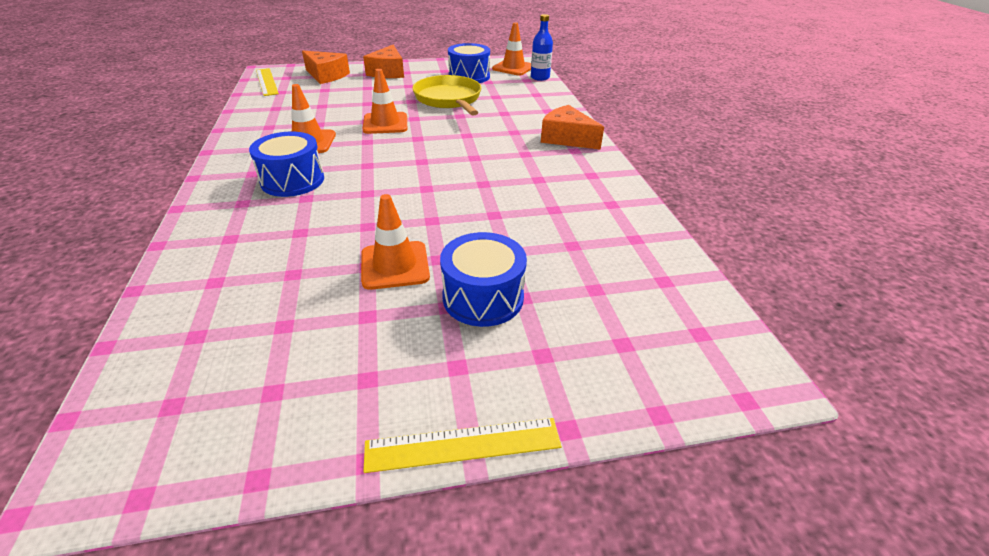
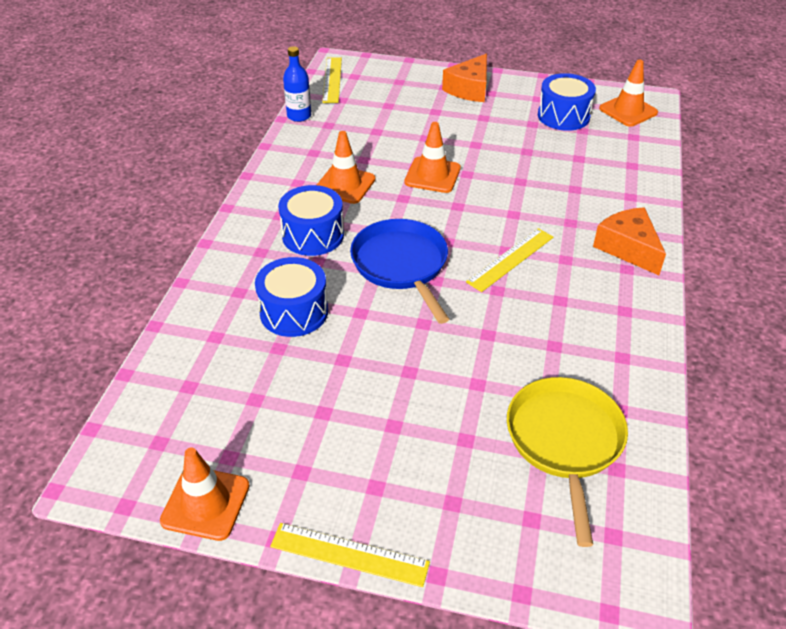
camera: 25 degrees right, 5 degrees up
(326, 75) = (398, 82): orange cheese -> none
(389, 184) = (401, 265): none -> blue pan
(395, 265) = (367, 366): orange traffic cone -> orange traffic cone (205, 503)
(448, 99) = (520, 151): yellow pan -> yellow pan (564, 441)
(482, 162) = (510, 259): none -> yellow ruler
(483, 297) = (429, 427): blue drum -> blue drum (294, 312)
(540, 77) = (653, 136): blue bottle -> blue bottle (299, 116)

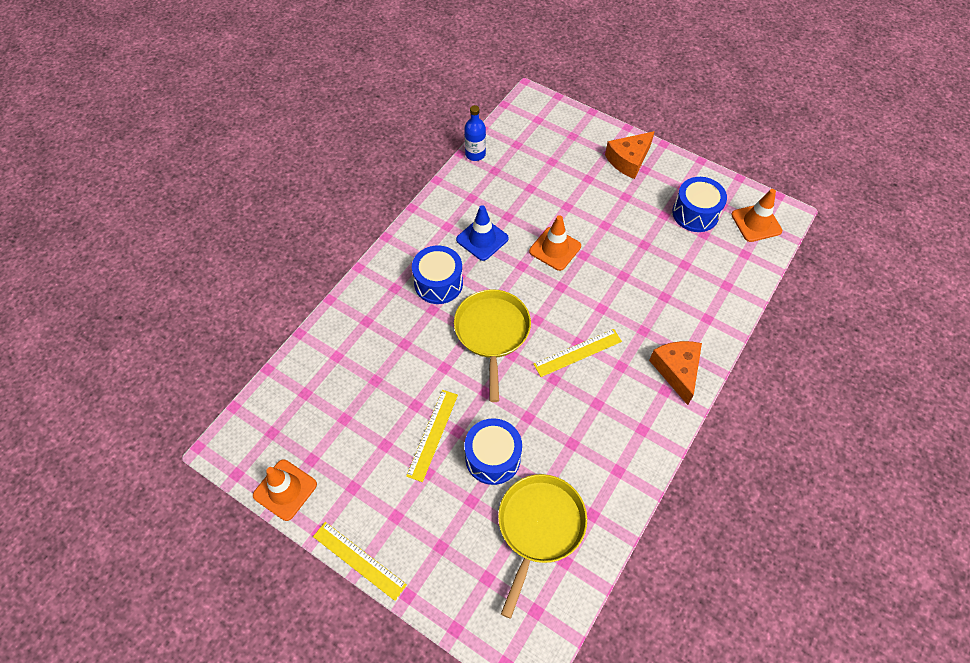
camera: 20 degrees right, 15 degrees up
(294, 312) = (397, 351): blue drum -> blue drum (493, 457)
(332, 80) = (518, 119): yellow ruler -> yellow ruler (432, 434)
(345, 185) = (482, 239): orange traffic cone -> blue traffic cone
(401, 265) = (492, 332): blue pan -> yellow pan

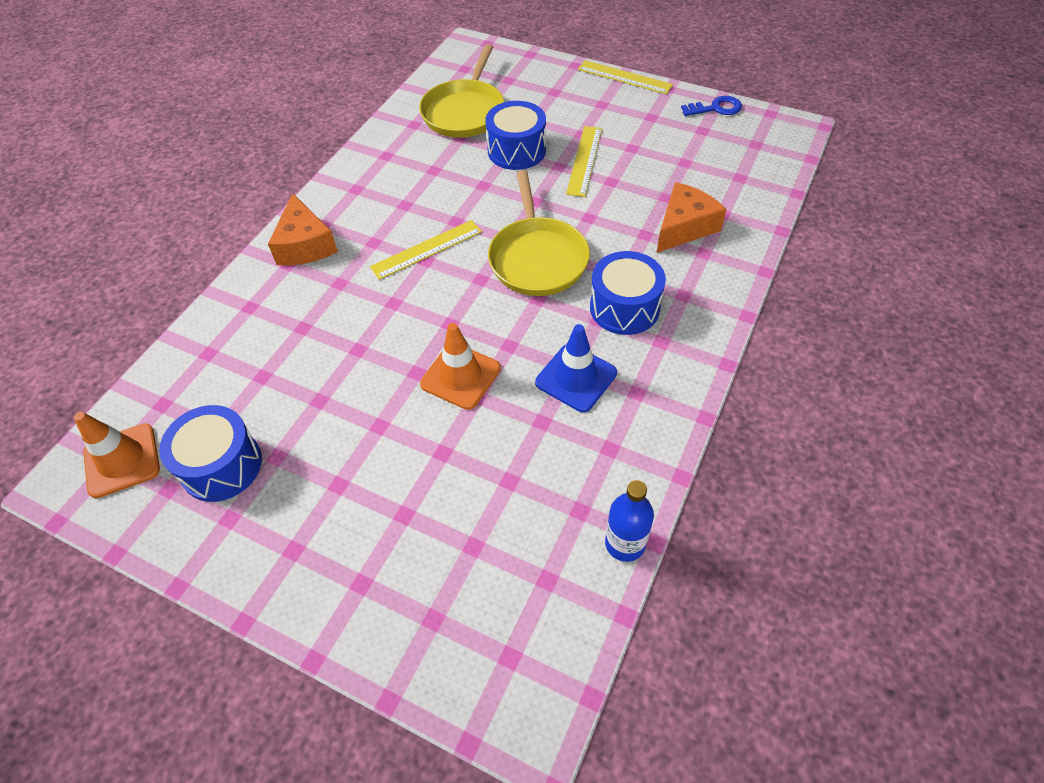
camera: 175 degrees right, 5 degrees down
(285, 490) = (716, 108): orange traffic cone -> blue key
(628, 160) = (322, 568): orange cheese -> orange cheese (684, 227)

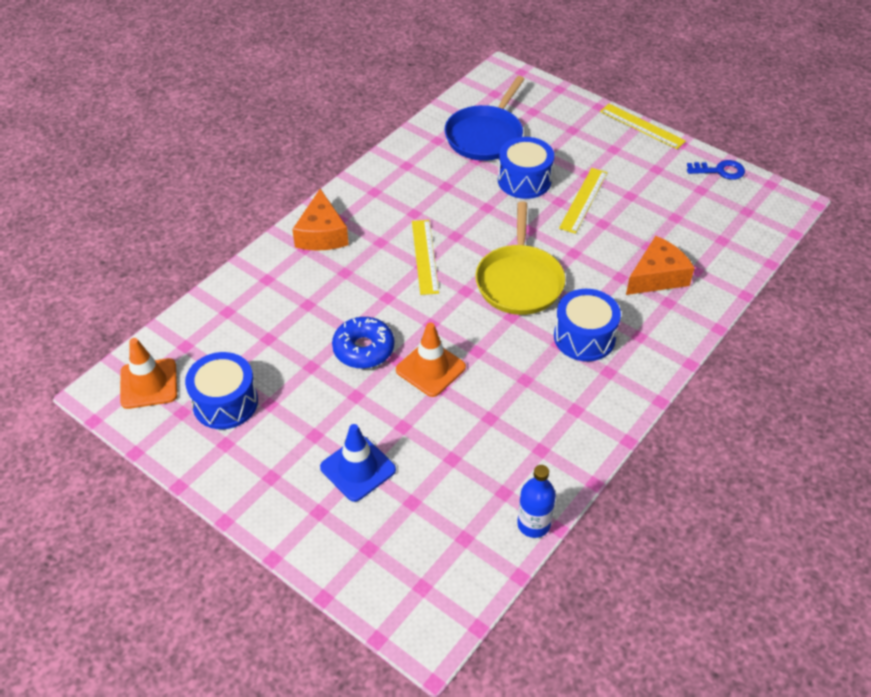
camera: 10 degrees right, 5 degrees down
(378, 368) = (363, 349): none -> blue donut
(426, 249) = (425, 256): yellow ruler -> yellow ruler turned 75 degrees counterclockwise
(464, 112) = (485, 136): yellow pan -> blue pan
(576, 378) = (527, 388): blue traffic cone -> blue traffic cone (358, 468)

